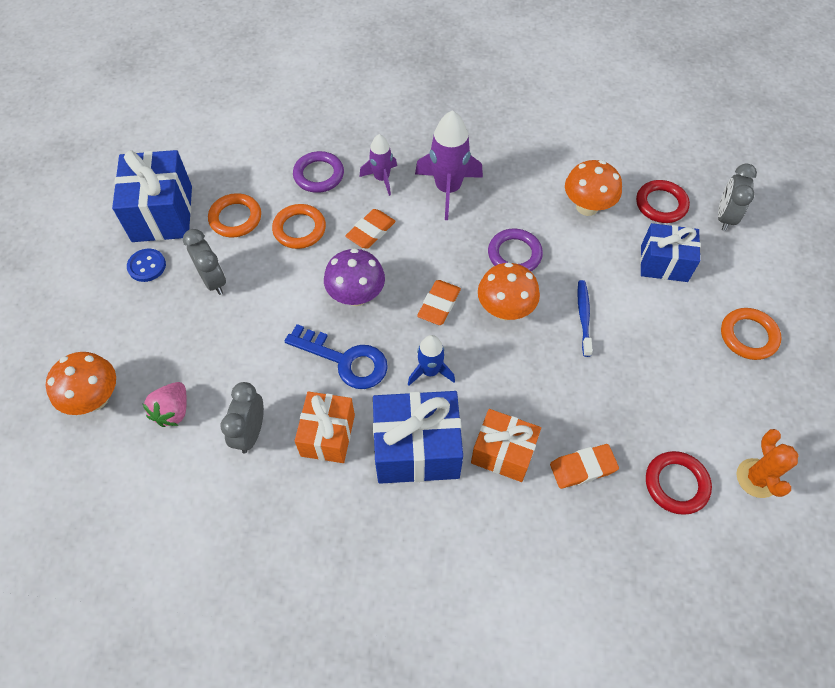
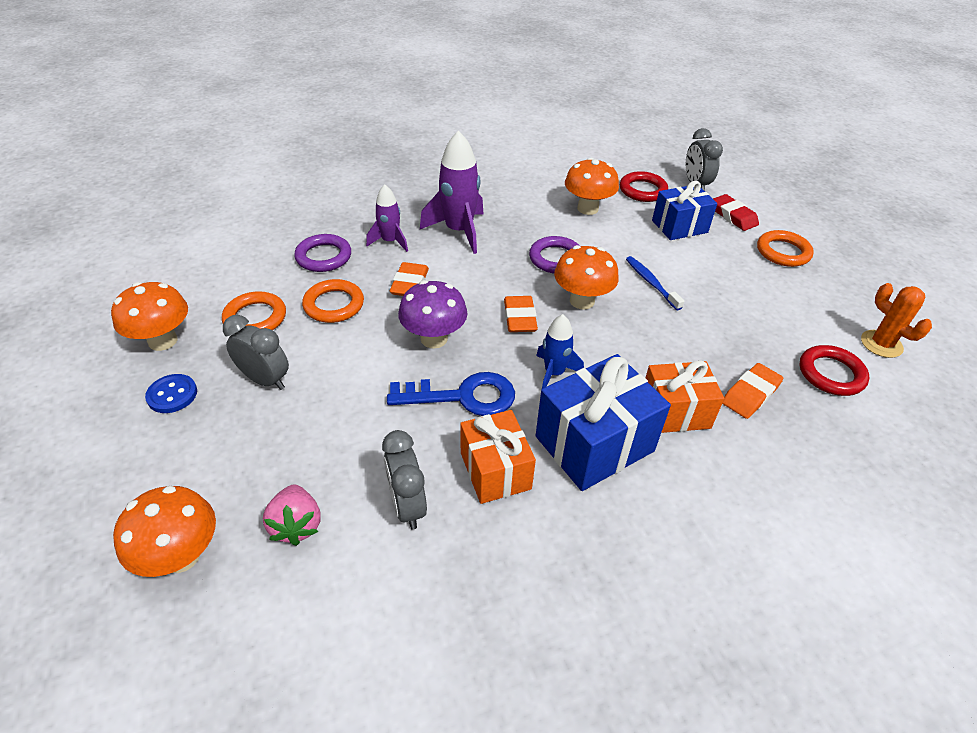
camera: 30 degrees left, 15 degrees down
(162, 213) = (163, 341): blue gift -> orange mushroom
(732, 272) = (733, 216): none -> red eraser

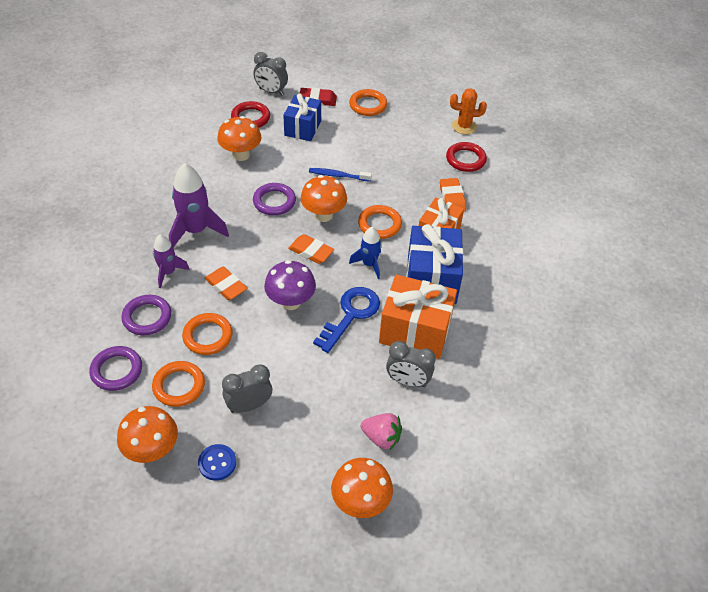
camera: 55 degrees left, 5 degrees up
(245, 271) = (117, 370): none -> purple ring
(495, 470) = (415, 331): orange gift -> orange gift, size x1.50
(624, 351) = (379, 224): none -> orange ring

